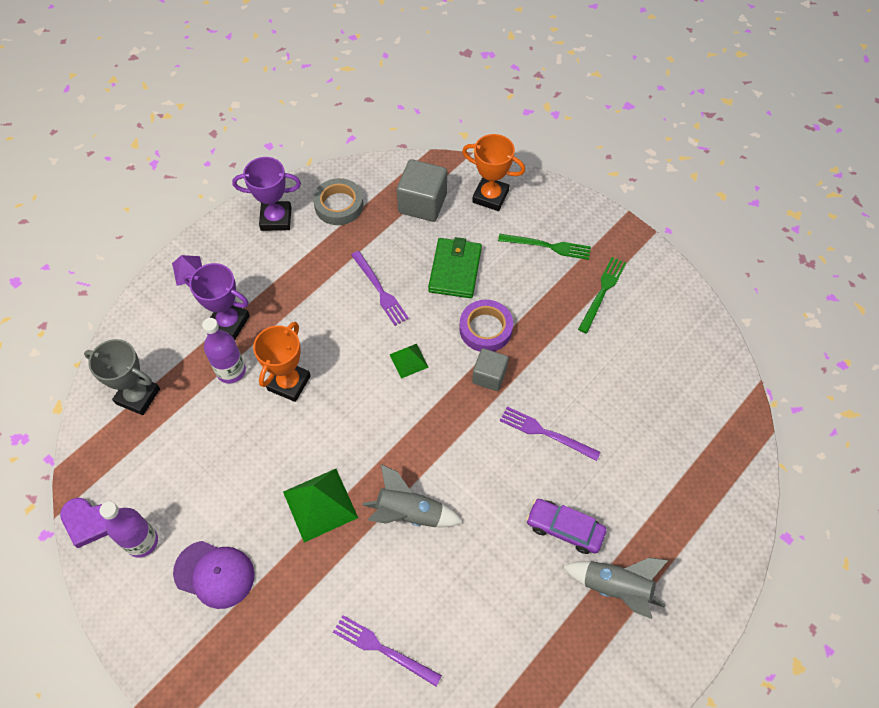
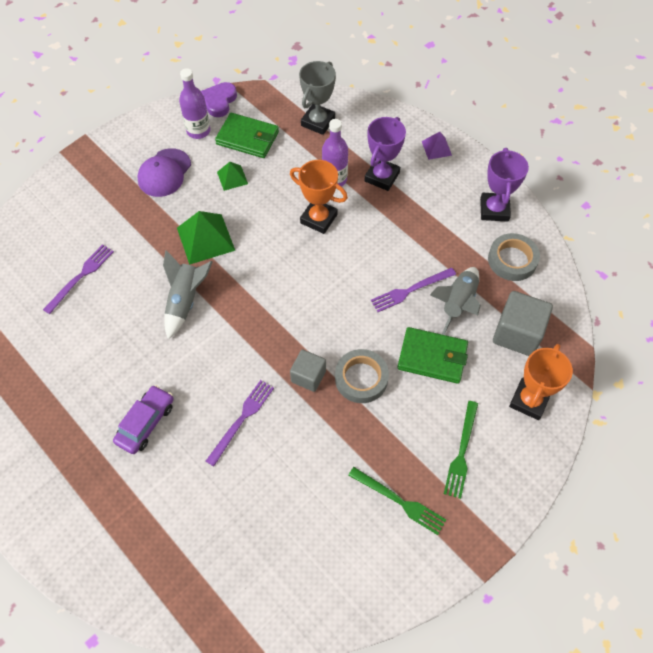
camera: 95 degrees right, 0 degrees up
(159, 476) = (247, 138): none -> green wallet
(409, 361) = (331, 309): green pyramid -> green pyramid (232, 177)
(485, 329) = (361, 378): purple tape -> grey tape
(615, 588) = (83, 458): grey rocket -> grey rocket (458, 303)

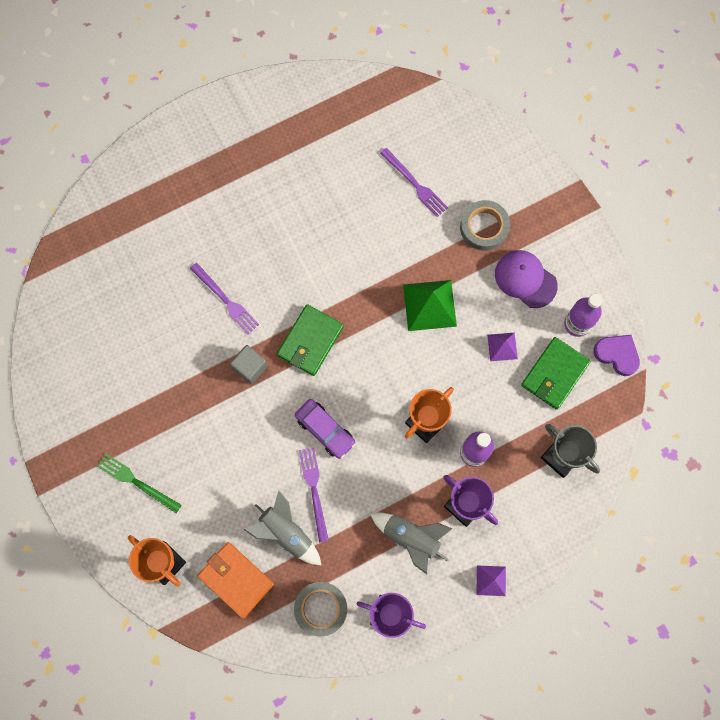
camera: 105 degrees right, 15 degrees up
(146, 423) = (247, 221): purple car -> purple car (325, 430)
(185, 301) = (361, 273): grey rocket -> grey rocket (411, 538)
(232, 177) = (502, 346): green pyramid -> purple pyramid
(361, 378) = (233, 414): grey tape -> grey tape (484, 227)
(399, 501) = (111, 414): green fork -> none
(432, 357) = (235, 487): green wallet -> green wallet (310, 341)
(517, 333) = (236, 580): grey cube -> orange wallet

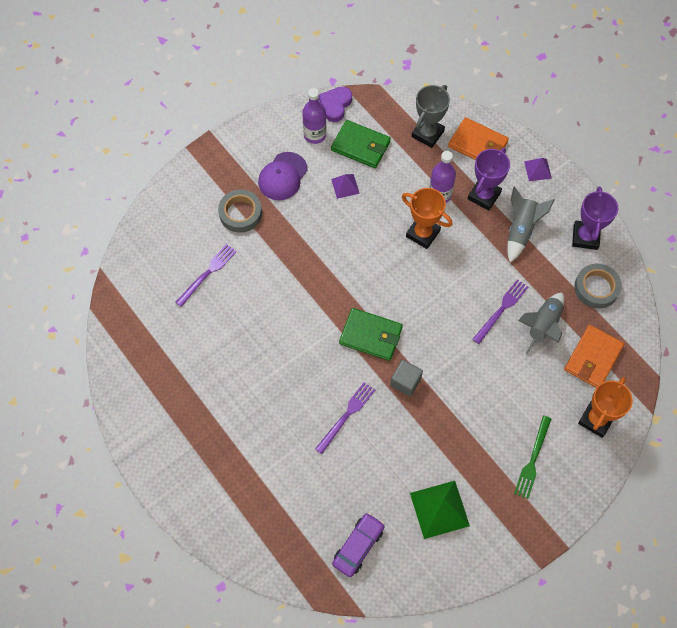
camera: 100 degrees left, 10 degrees down
(314, 490) = (501, 310): purple fork -> purple fork turned 150 degrees clockwise
(325, 430) = (447, 310): purple car -> purple car (358, 546)
(429, 305) = (319, 245): green pyramid -> green pyramid (439, 509)
(537, 515) = (478, 144): none -> orange wallet

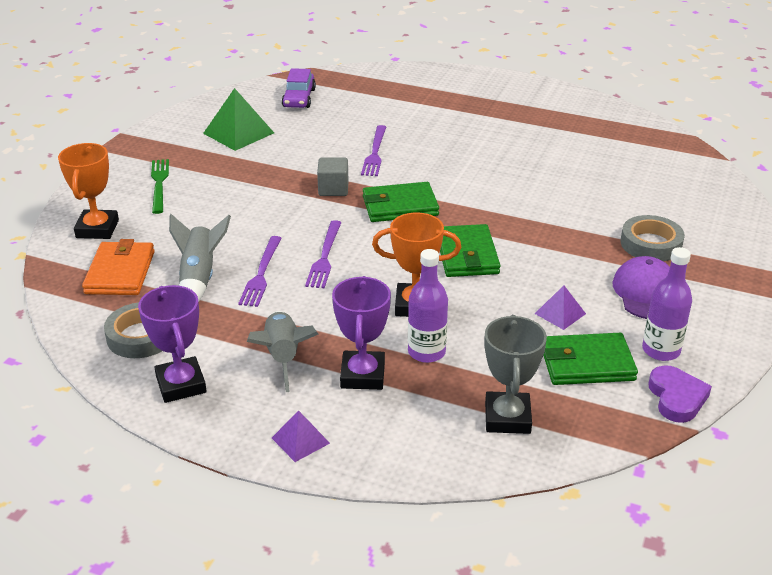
camera: 150 degrees right, 30 degrees down
(207, 273) = (621, 190): purple fork -> purple fork (324, 257)
(361, 261) = (467, 255): none -> green wallet
(478, 144) = (419, 436): orange wallet -> none

